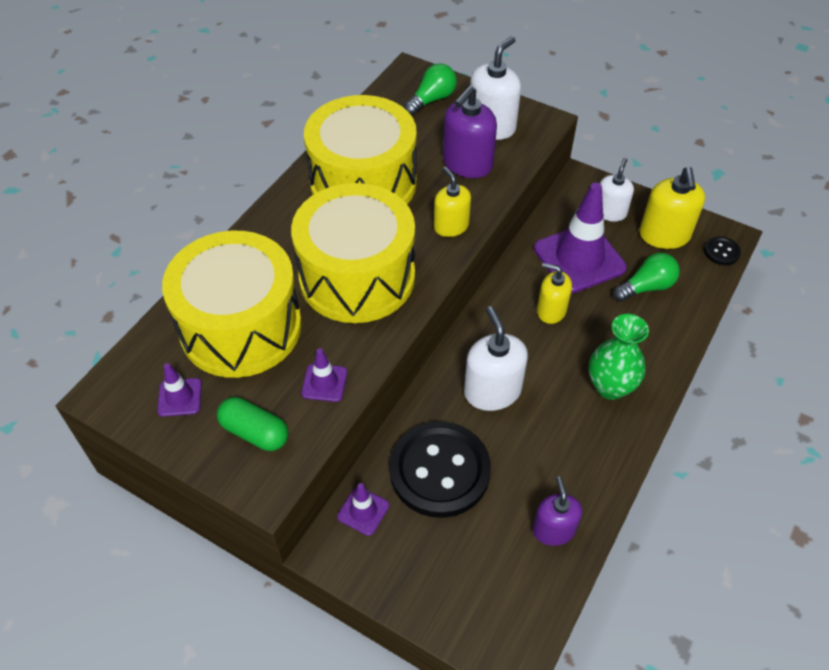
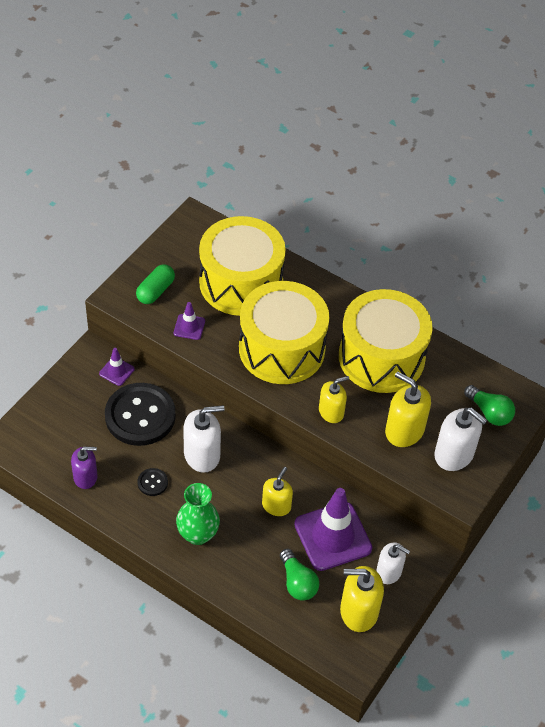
camera: 90 degrees right, 0 degrees up
(179, 397) = (187, 253): purple traffic cone -> none
(467, 164) = (404, 430): purple soap dispenser -> yellow soap dispenser
(721, 252) = (336, 655): black button -> black button (152, 483)

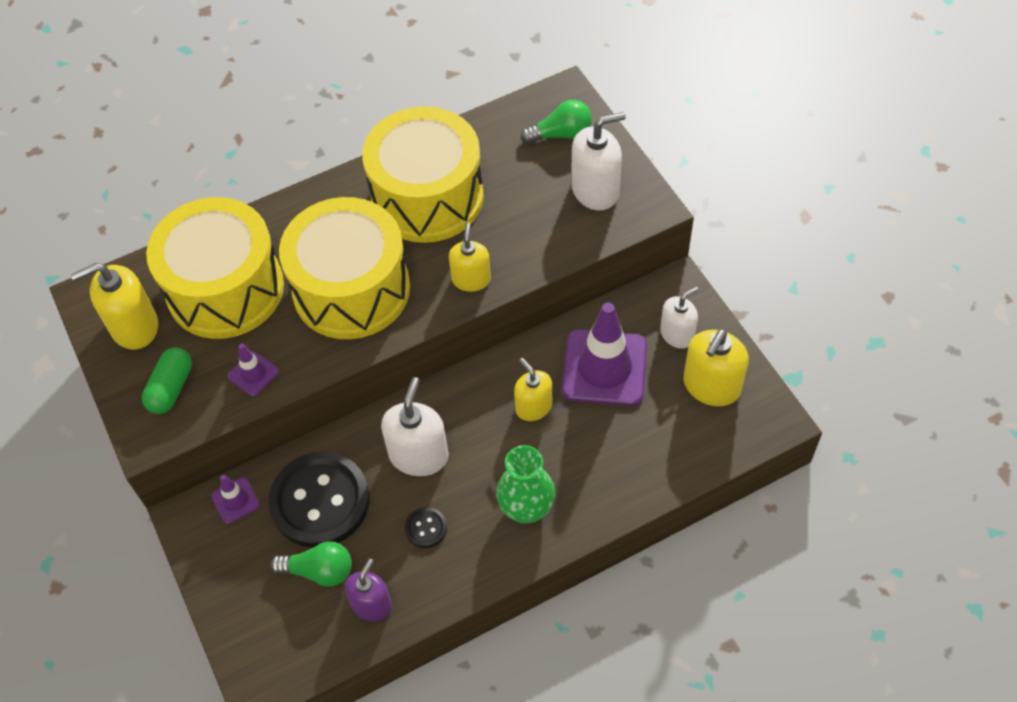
camera: 55 degrees left, 5 degrees up
(155, 291) = (171, 388): green capsule -> green capsule turned 45 degrees clockwise
(297, 582) = (645, 430): green light bulb -> green light bulb (319, 571)
(404, 430) = (538, 221): yellow soap dispenser -> yellow soap dispenser (134, 327)

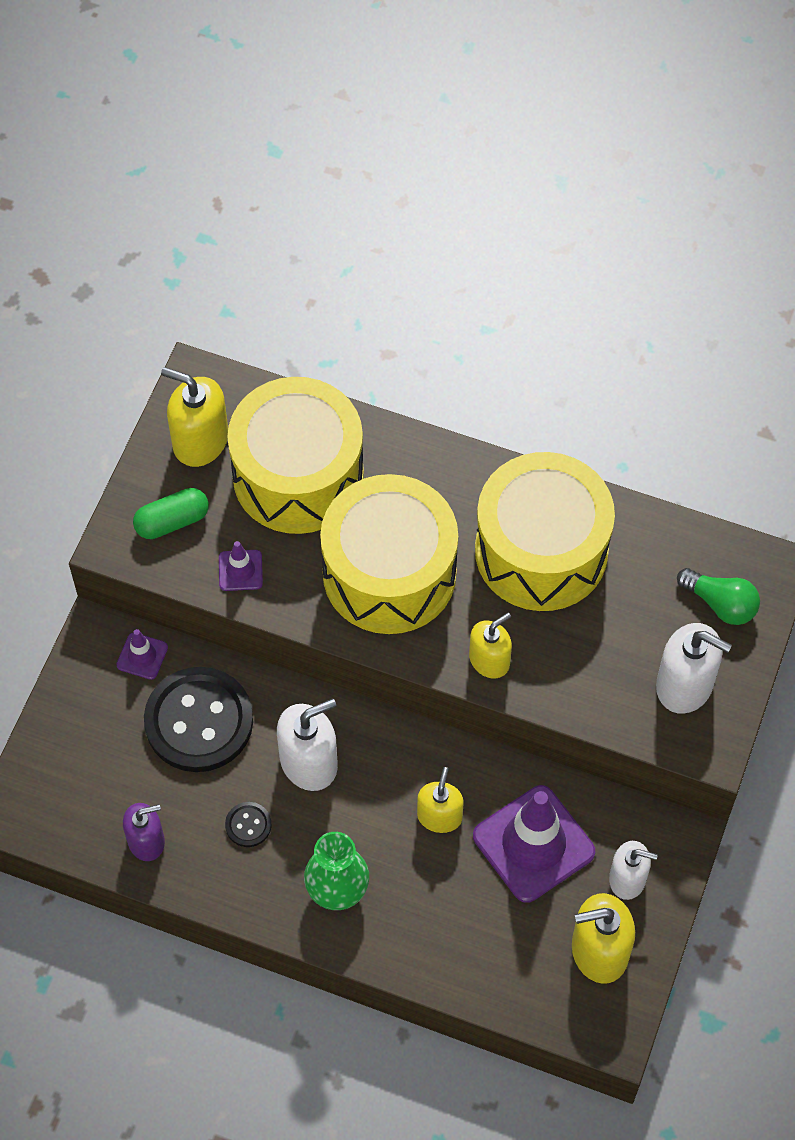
camera: 45 degrees right, 5 degrees up
(319, 571) = (139, 775): green light bulb -> none

